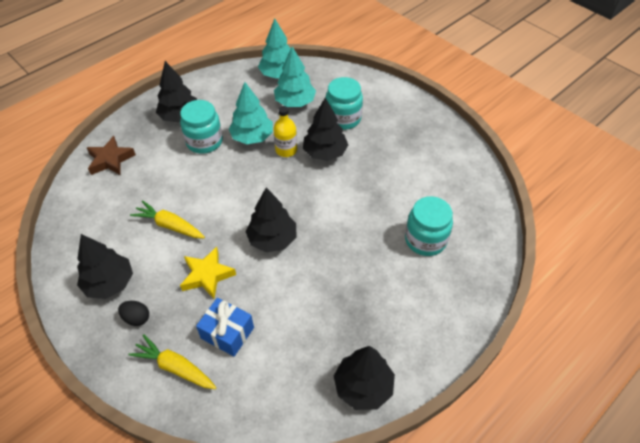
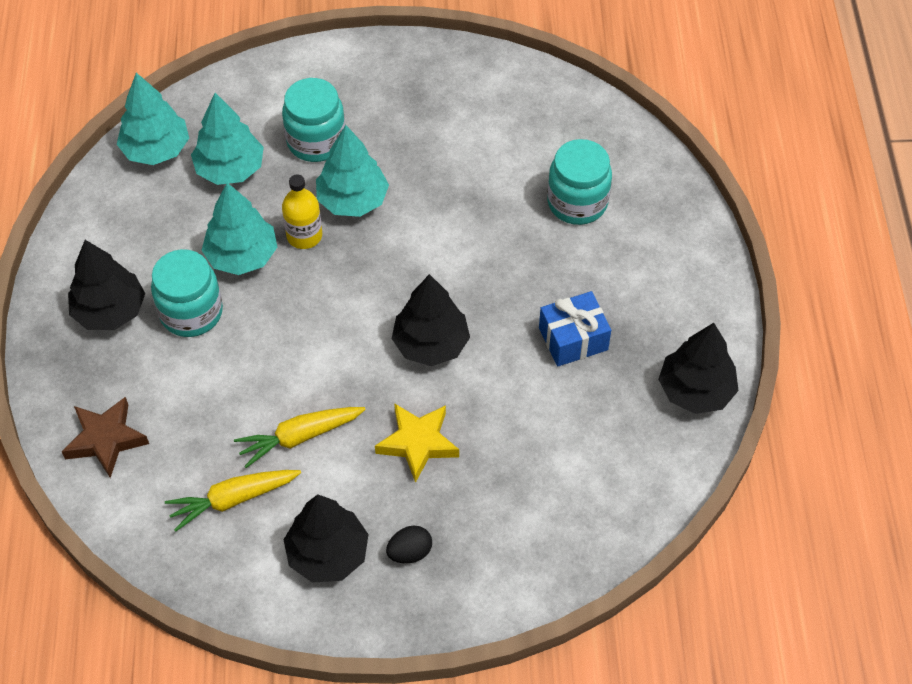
camera: 50 degrees left, 5 degrees up
(175, 367) = (514, 550): yellow carrot -> yellow carrot (233, 499)
(227, 333) = (517, 471): blue gift -> blue gift (573, 339)
(325, 153) = (352, 200): black tree -> turquoise tree

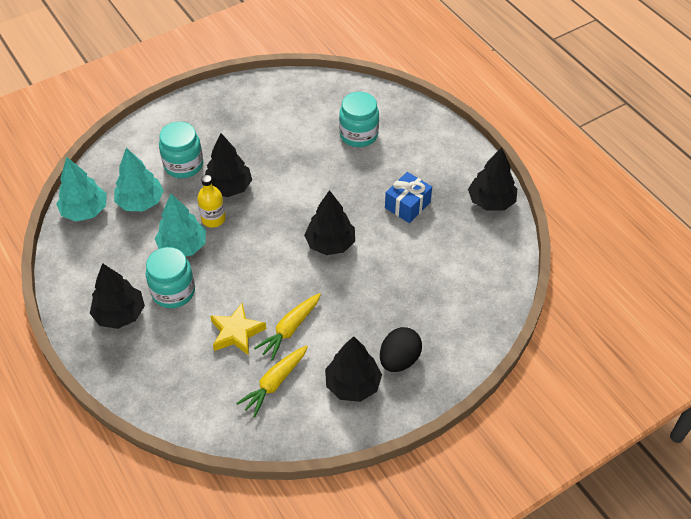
camera: 30 degrees left, 5 degrees down
(106, 439) = (170, 388): brown star -> none
(352, 200) = (229, 187): turquoise tree -> black tree
(410, 552) = (399, 360): black egg -> black egg, size x1.62
(418, 443) = (361, 299): yellow star -> yellow star (236, 333)

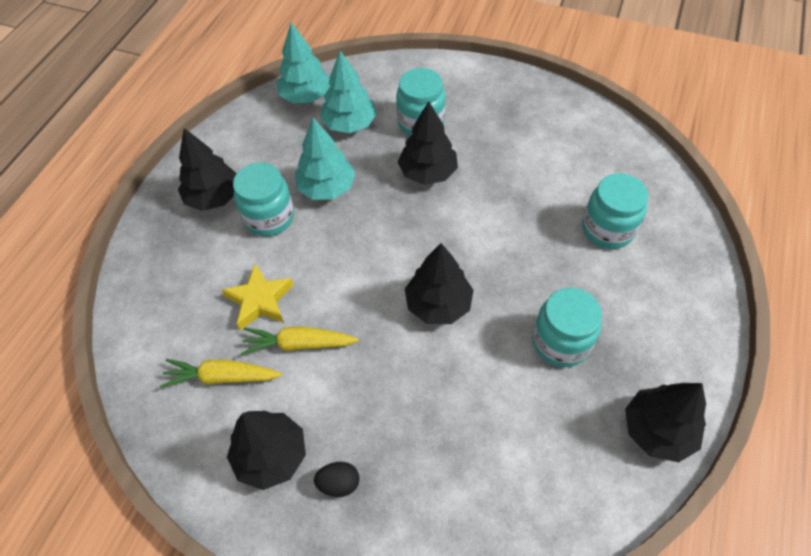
camera: 55 degrees right, 5 degrees up
(213, 219) = (379, 187): yellow bottle -> none
(399, 360) = (339, 483): black egg -> black egg, size x0.62
(407, 205) = (561, 342): blue gift -> turquoise jar

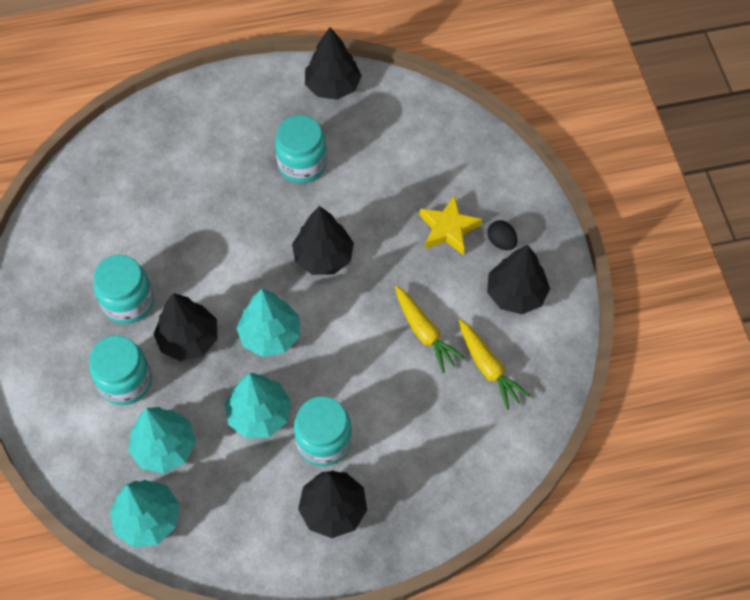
camera: 125 degrees left, 5 degrees up
(260, 300) = (408, 388): yellow star -> yellow star (448, 229)
(389, 226) = (270, 335): none -> turquoise tree
(607, 229) = (172, 176): turquoise jar -> turquoise jar (128, 302)

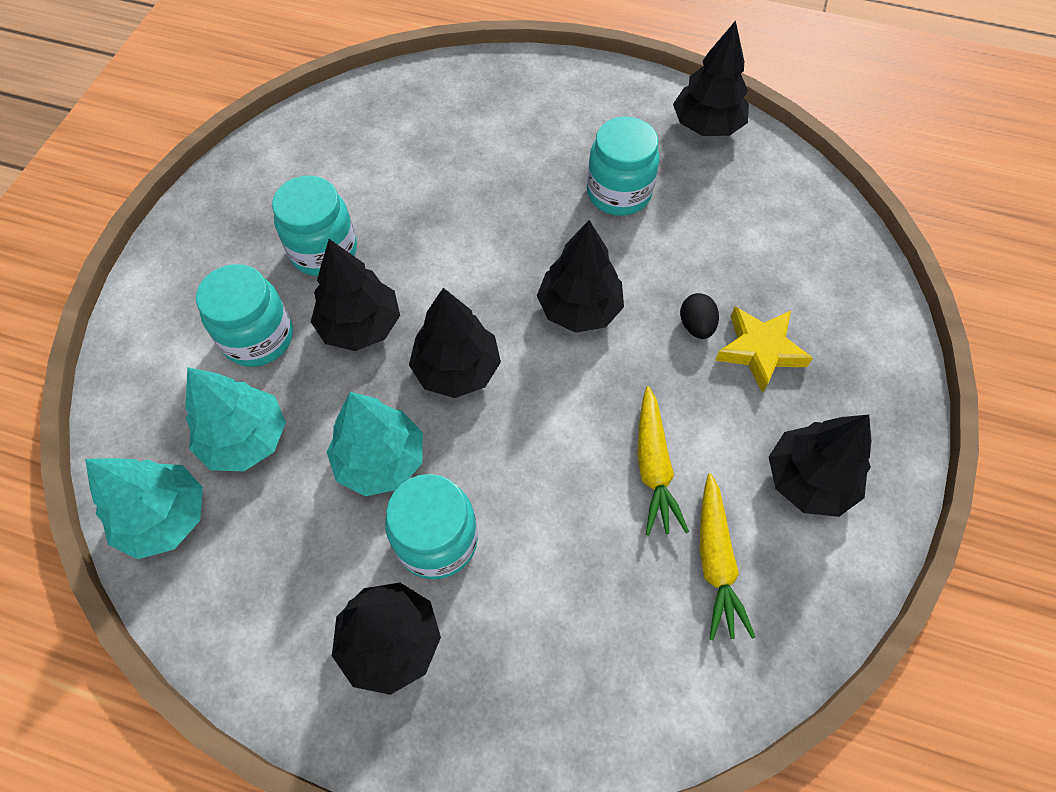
camera: 30 degrees right, 0 degrees up
(270, 335) = (457, 369): turquoise tree -> black tree
(501, 242) = (824, 401): black egg -> black egg (696, 326)

